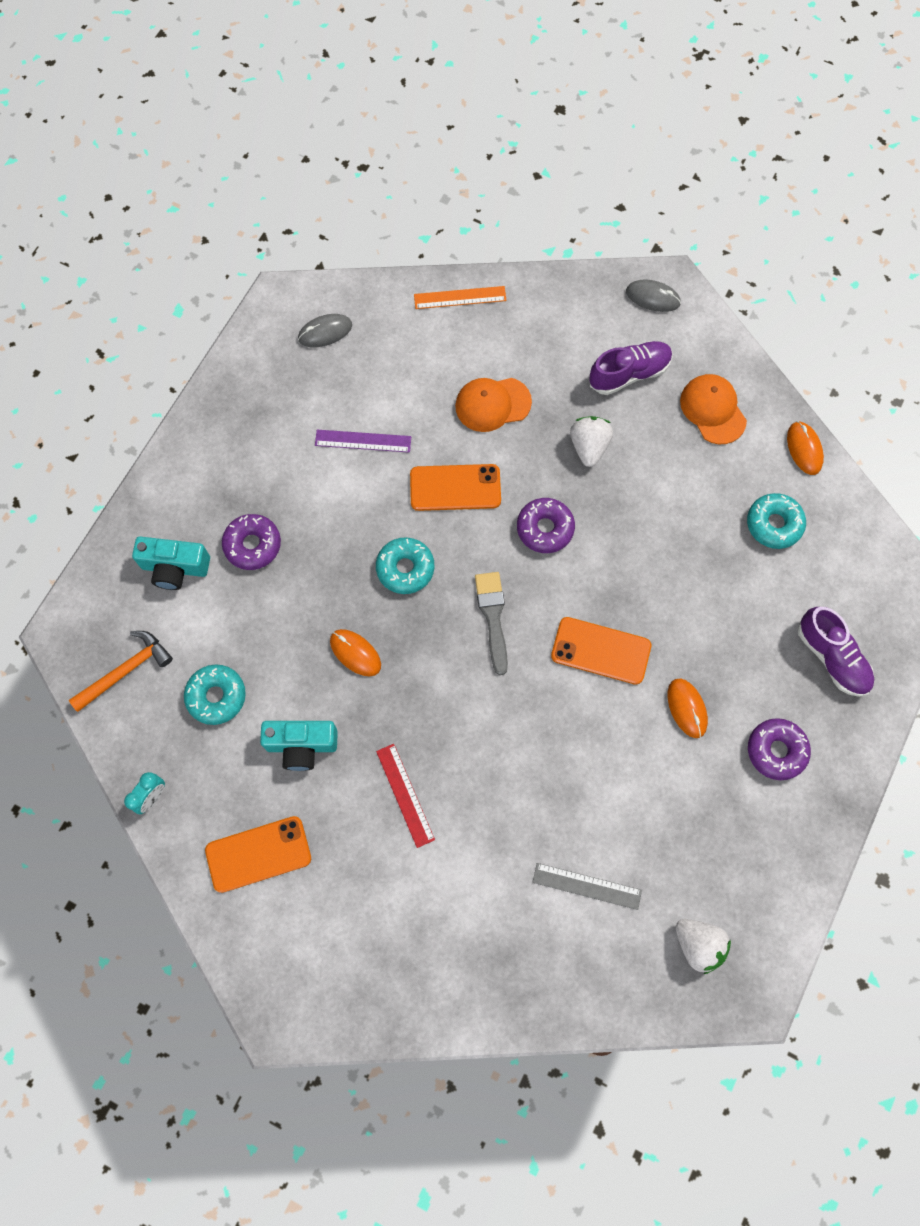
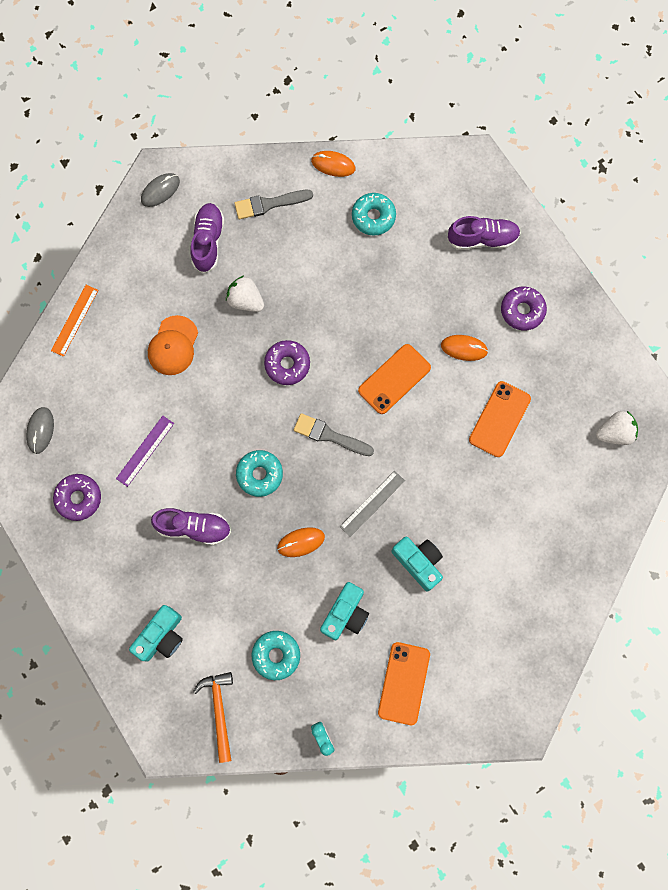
camera: 60 degrees left, 5 degrees up
(252, 545) = (177, 571): purple donut -> purple donut (79, 498)
(309, 535) = (194, 527): none -> purple shoe
(405, 795) = (418, 562): red ruler -> turquoise camera
(455, 488) = (220, 407): orange phone -> orange phone (499, 419)
(587, 886) = (542, 479): grey ruler -> grey ruler (372, 503)
(713, 410) = (269, 204): orange cap -> grey brush

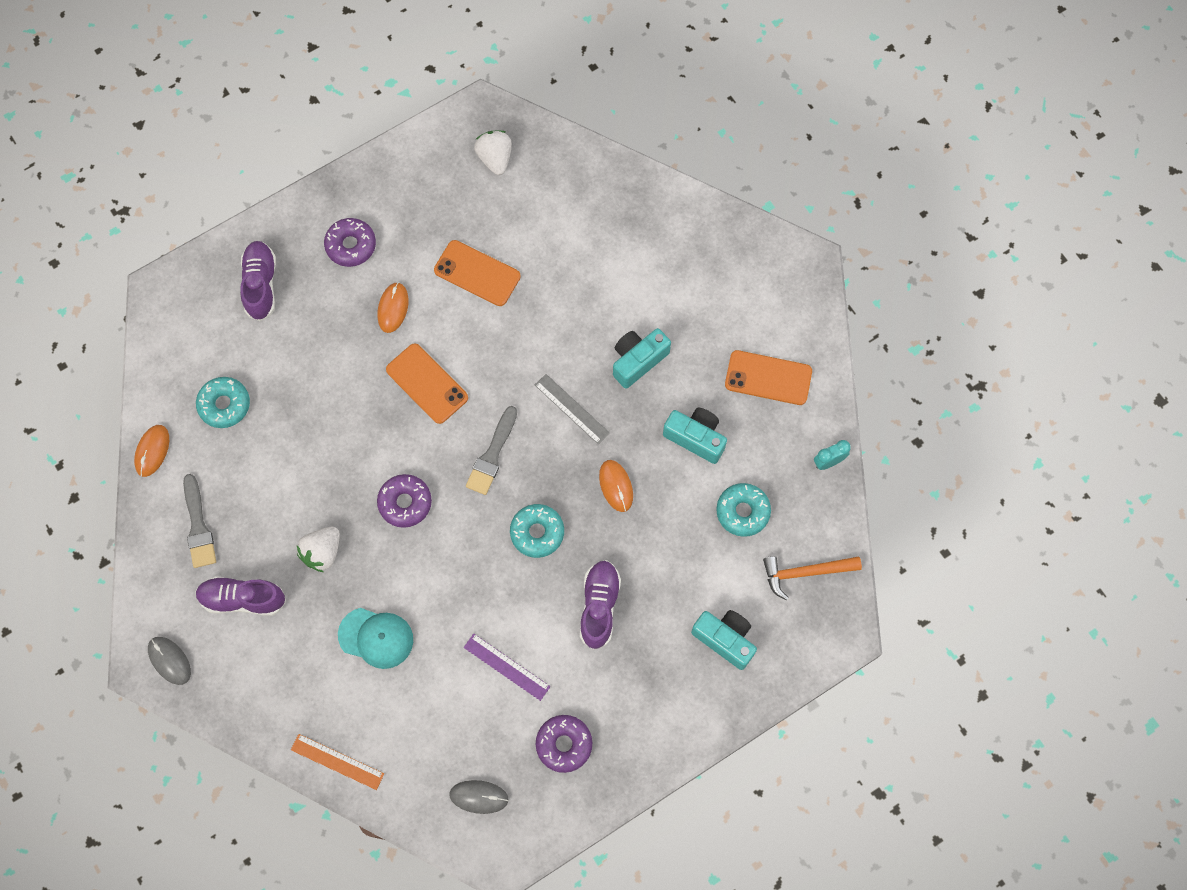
camera: 90 degrees left, 5 degrees down
(173, 346) = (376, 638): orange cap -> turquoise cap

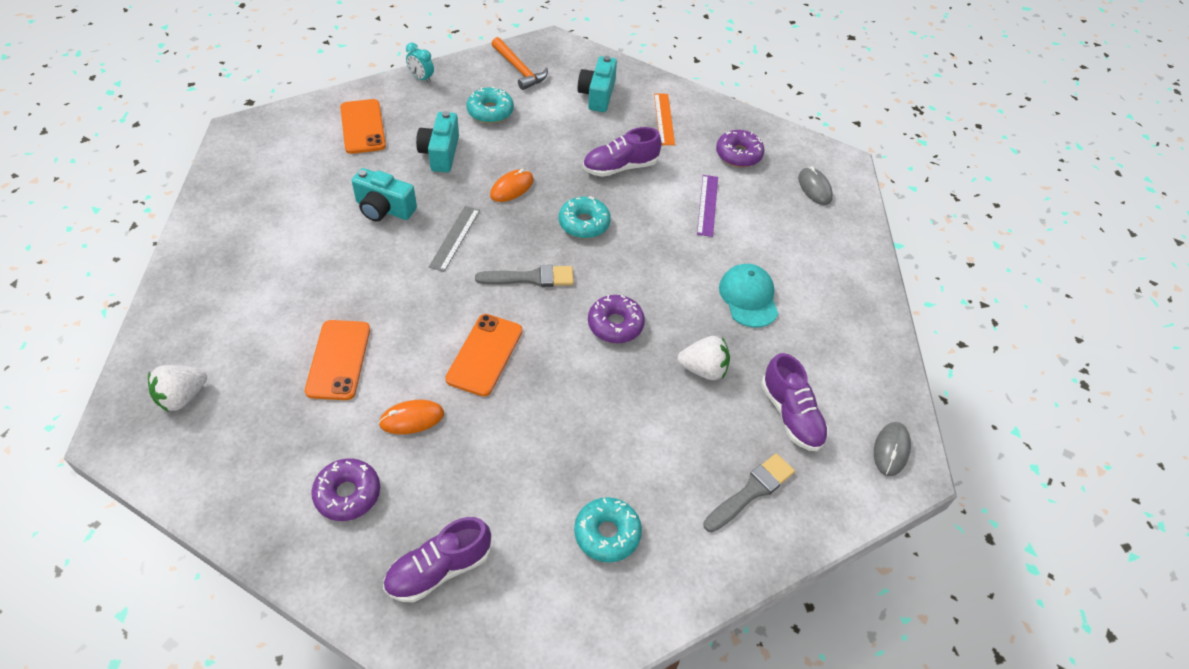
camera: 120 degrees left, 20 degrees down
(152, 451) = (703, 584): orange mouse -> none
(337, 761) = (864, 283): orange ruler -> orange ruler (664, 119)

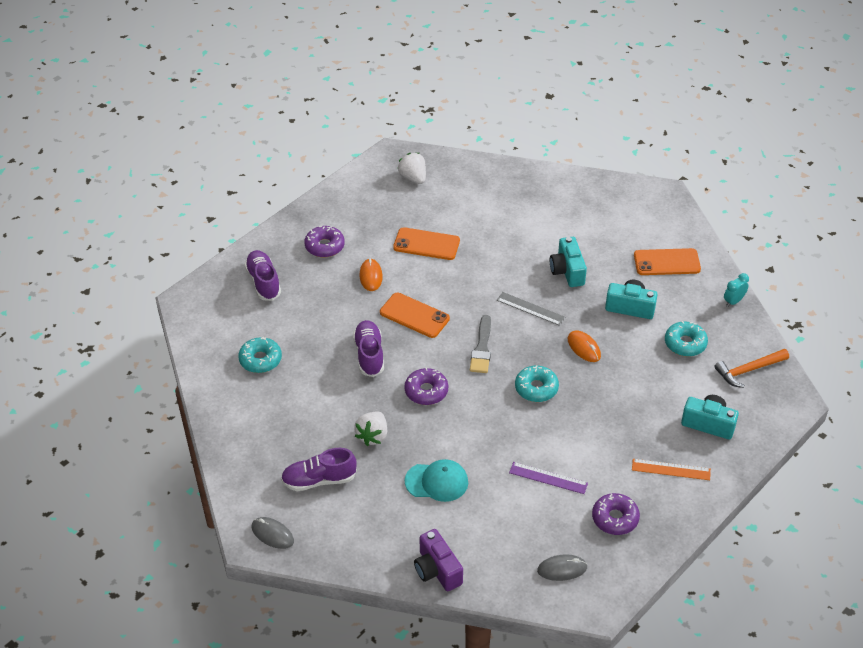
camera: 105 degrees right, 5 degrees down
(384, 209) = (567, 271): turquoise camera -> turquoise camera turned 45 degrees counterclockwise
(620, 167) = (603, 424): purple shoe -> purple shoe (369, 355)
(751, 491) = (266, 440): grey brush -> none
(862, 283) = (437, 570): none -> purple camera

